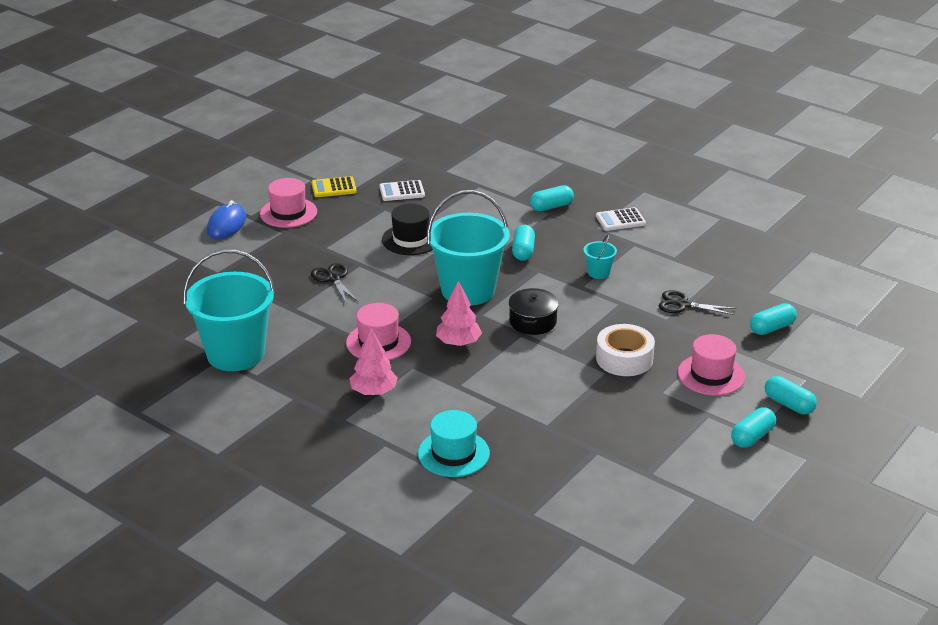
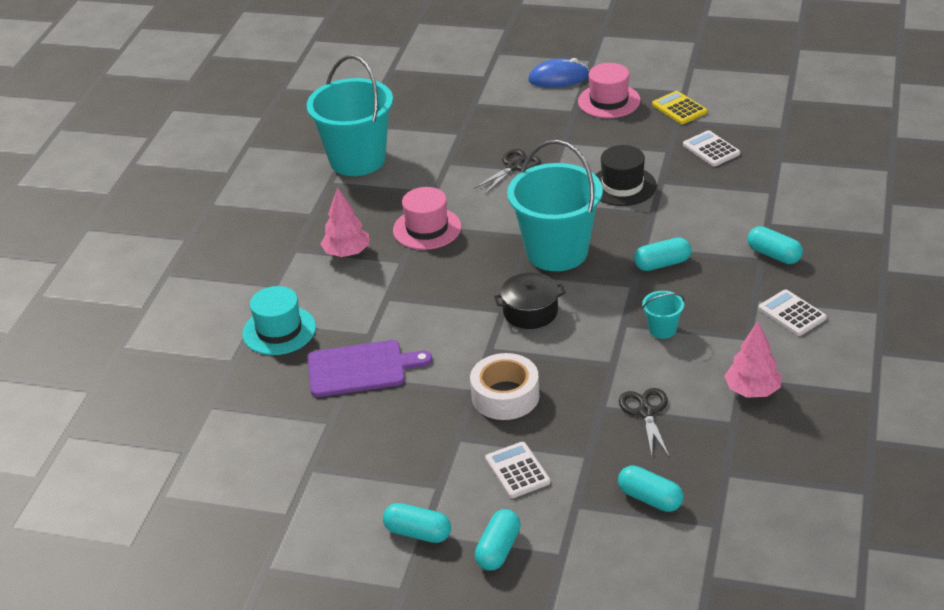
camera: 70 degrees right, 5 degrees up
(458, 343) = (458, 276): pink tree -> pink tree (752, 390)
(540, 420) = (361, 368): none -> purple cutting board
(711, 375) = (517, 471): pink hat -> white calculator

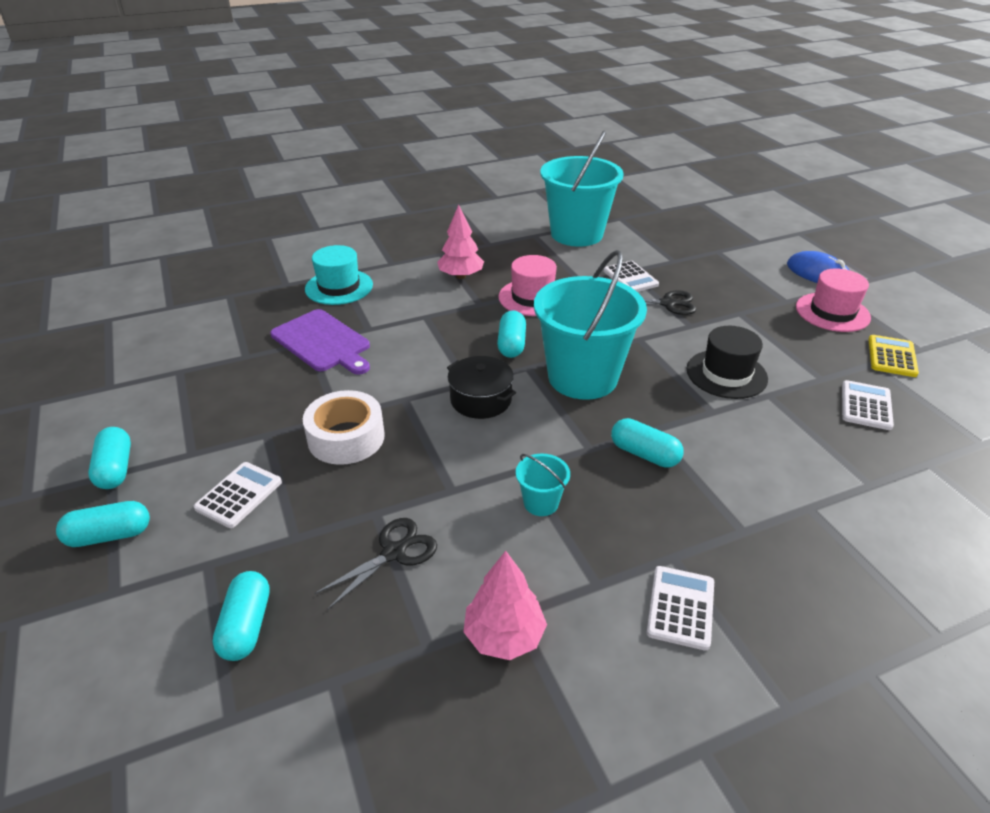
camera: 50 degrees right, 0 degrees up
(458, 166) = (630, 278): none -> white calculator
(774, 255) = (764, 538): turquoise capsule -> turquoise capsule (511, 344)

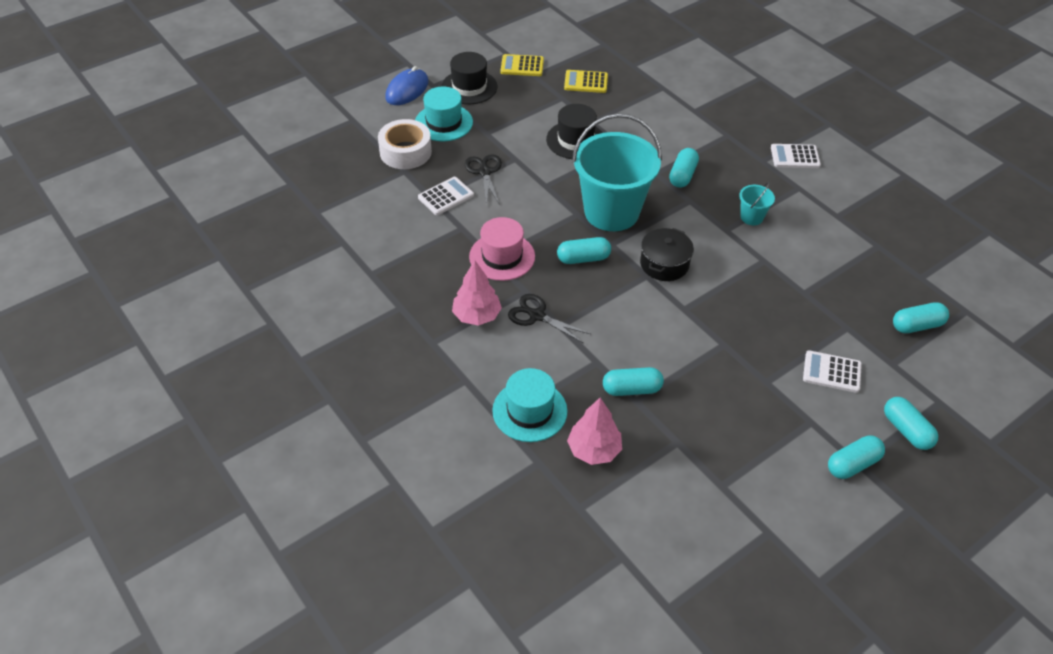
camera: 105 degrees left, 10 degrees up
(323, 342) = (631, 389): purple cutting board -> turquoise capsule
(346, 438) = (745, 331): white tape -> white tape (405, 152)
(394, 553) = (829, 275): black scissors -> black scissors (537, 316)
(504, 636) = (853, 218): pink tree -> pink tree (594, 450)
(576, 234) = (361, 241): turquoise bucket -> none
(757, 289) = (443, 123): none -> turquoise hat
(832, 312) = (469, 87): pink hat -> black hat
(865, 406) = (586, 82): white calculator -> yellow calculator

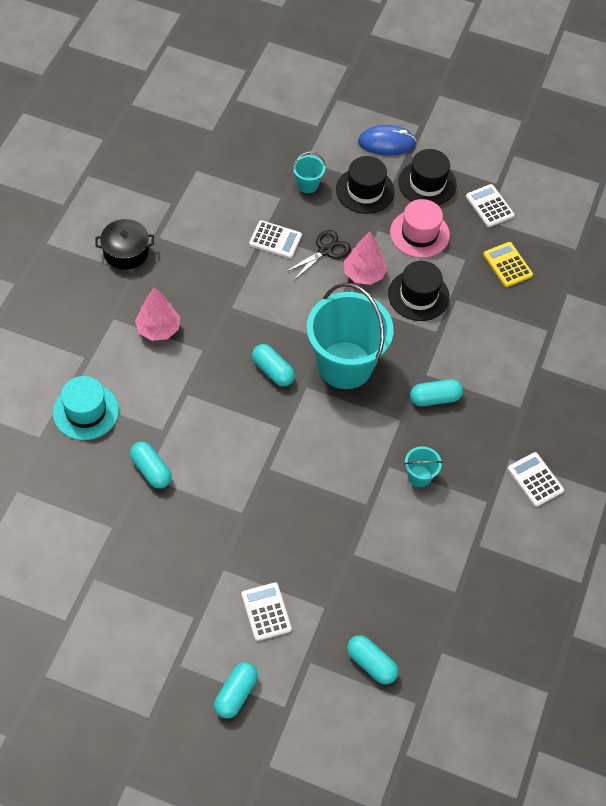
camera: 55 degrees right, 10 degrees up
(405, 152) = (307, 184): white tape -> turquoise bucket
(443, 123) = (365, 190): turquoise hat -> black hat
(502, 256) = (234, 313): pink hat -> pink hat (419, 234)
(522, 66) = (489, 206): yellow calculator -> white calculator
(537, 316) = (186, 369): black scissors -> none
(594, 450) = (74, 471): pink tree -> pink tree (364, 274)
(664, 264) = (309, 433): black pot -> black pot (126, 252)
(852, 464) = (172, 663): turquoise capsule -> none

